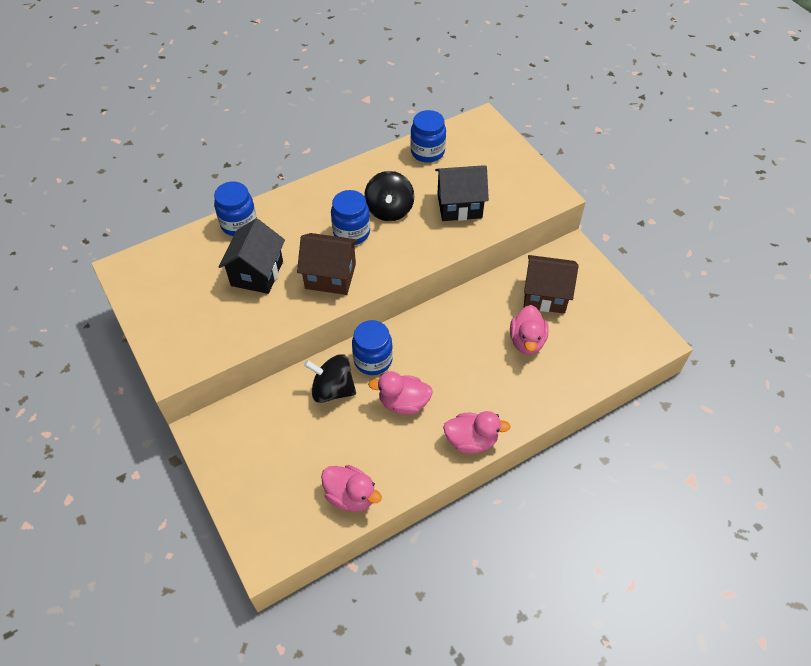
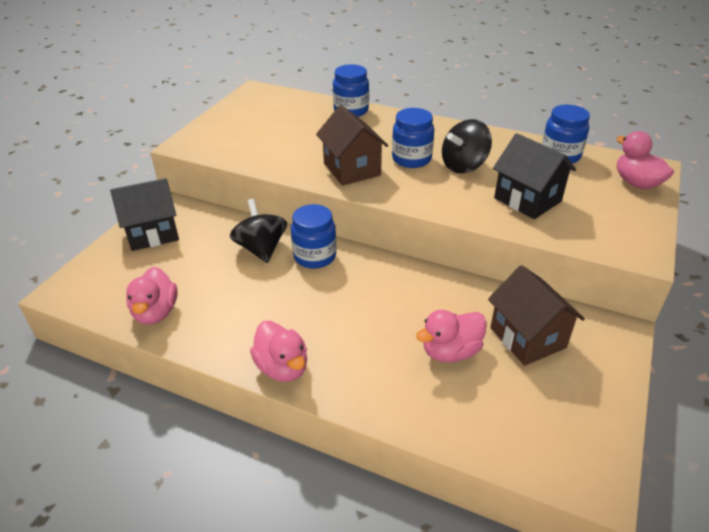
camera: 55 degrees right, 15 degrees down
(257, 273) = (313, 137): black house -> black house (153, 233)
(403, 403) = (285, 297): pink duck -> pink duck (636, 183)

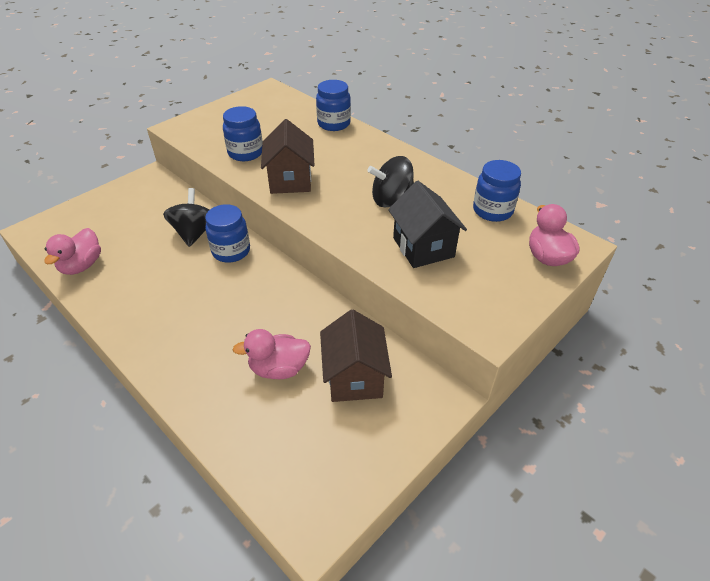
camera: 20 degrees right, 5 degrees up
(153, 233) = (124, 198): black house -> none
(282, 367) = (139, 339): pink duck -> none
(411, 159) = (349, 182): blue jar -> blue jar (245, 153)

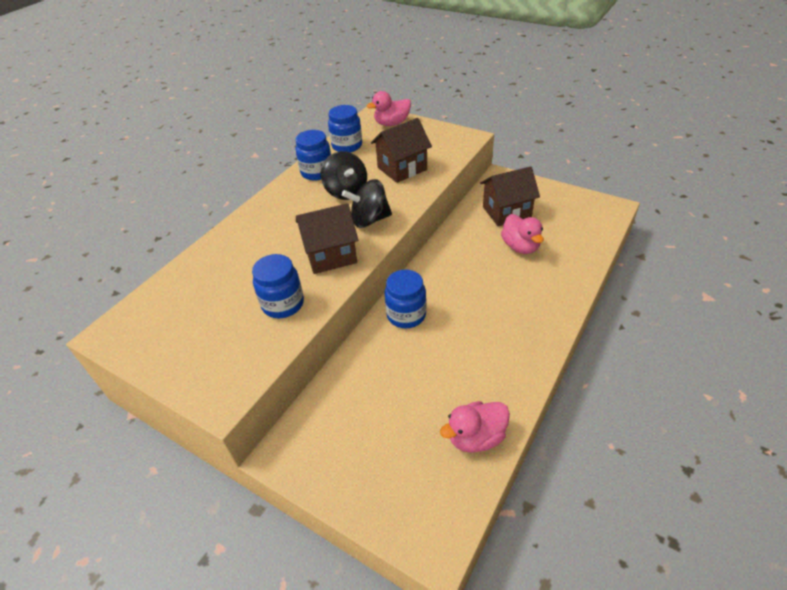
camera: 100 degrees left, 0 degrees up
(82, 265) = (476, 437): pink duck -> pink duck turned 150 degrees clockwise
(194, 233) = (387, 355): black spinning top -> black spinning top (369, 220)
(334, 124) = (212, 251): blue jar -> blue jar (317, 172)
(423, 247) = (402, 168): black house -> brown house

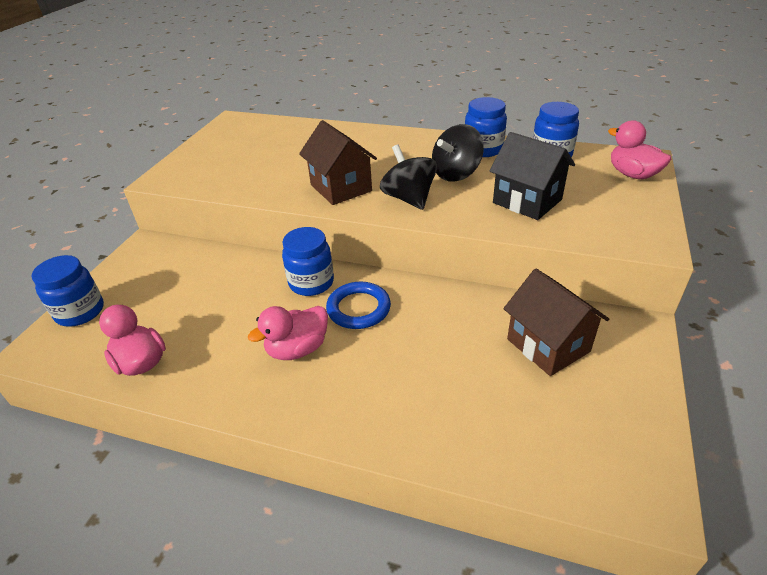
camera: 75 degrees right, 5 degrees down
(283, 304) = (267, 179): blue jar -> blue jar (80, 312)
(402, 168) = (527, 201): brown house -> black house
(448, 290) = (358, 308): none -> blue ring
(520, 247) = (469, 369): pink duck -> pink duck (297, 349)

